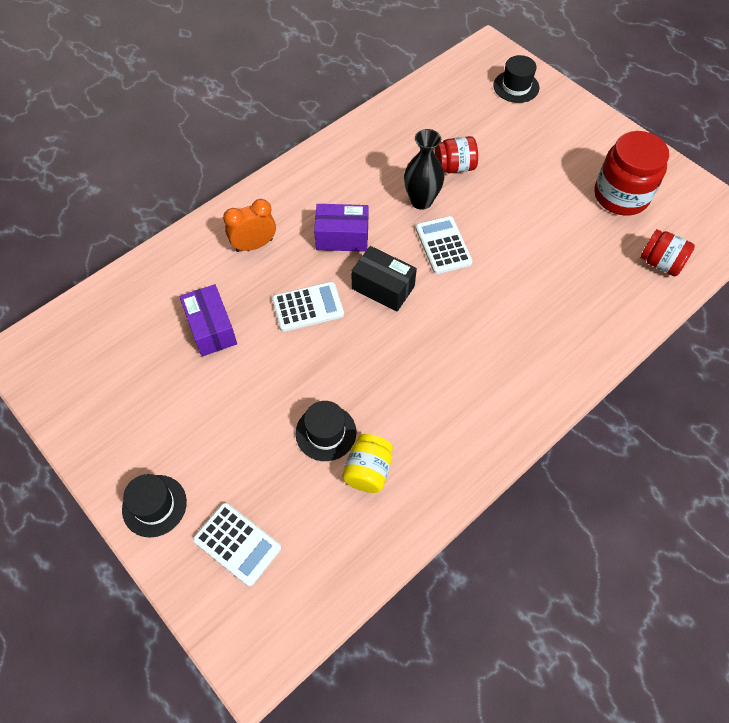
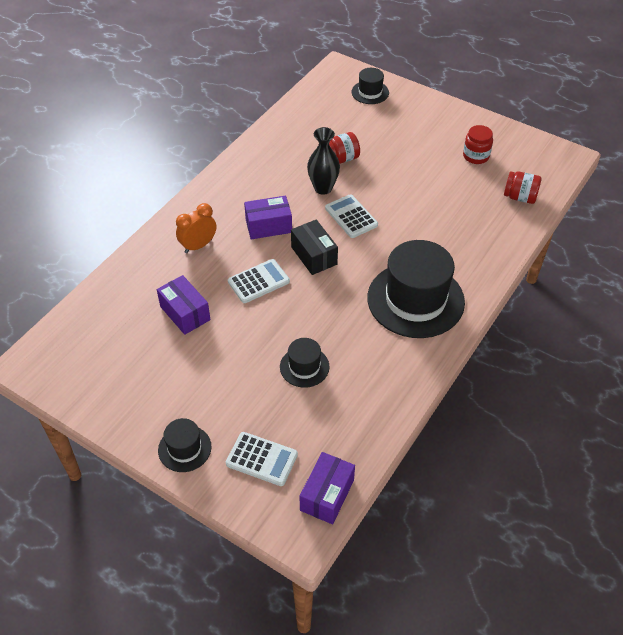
camera: 15 degrees left, 10 degrees down
(298, 614) = (327, 495): none -> purple box
(368, 471) = (346, 386): yellow jar -> none
(383, 287) = (314, 255): black box -> black box turned 45 degrees clockwise
(487, 374) = (415, 300): none -> black hat
(621, 196) = (476, 156): red jar -> red jar, size x0.59

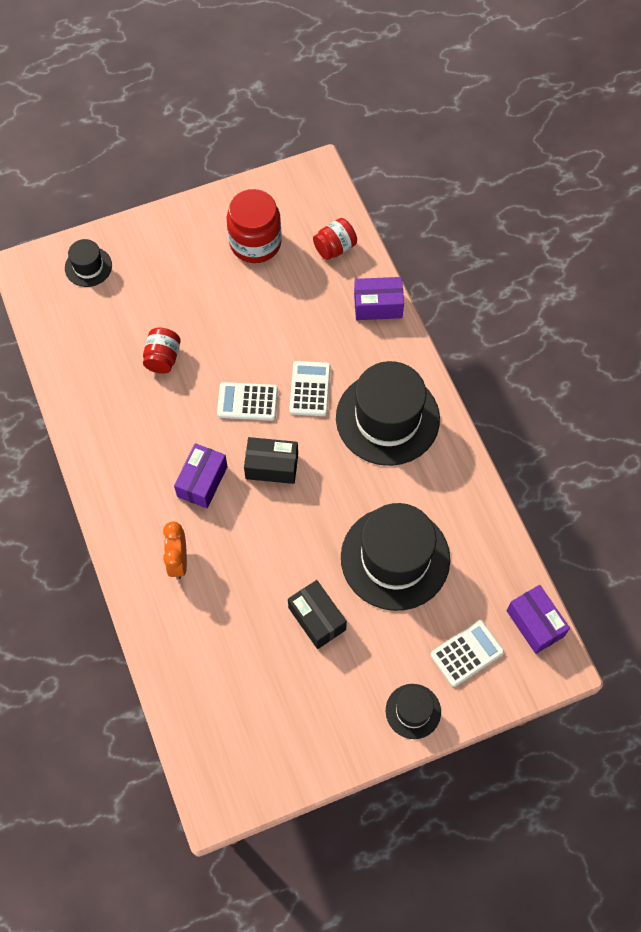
camera: 55 degrees left, 15 degrees up
(185, 313) = (257, 623): purple box -> purple box (378, 306)
(215, 345) = (317, 619): none -> black box
(258, 282) = (267, 534): white calculator -> white calculator (310, 389)
(304, 367) = (395, 558): black hat -> black hat, size x2.08
(323, 188) = (190, 401): black vase -> none
(476, 156) = (255, 243): red jar -> red jar, size x1.68

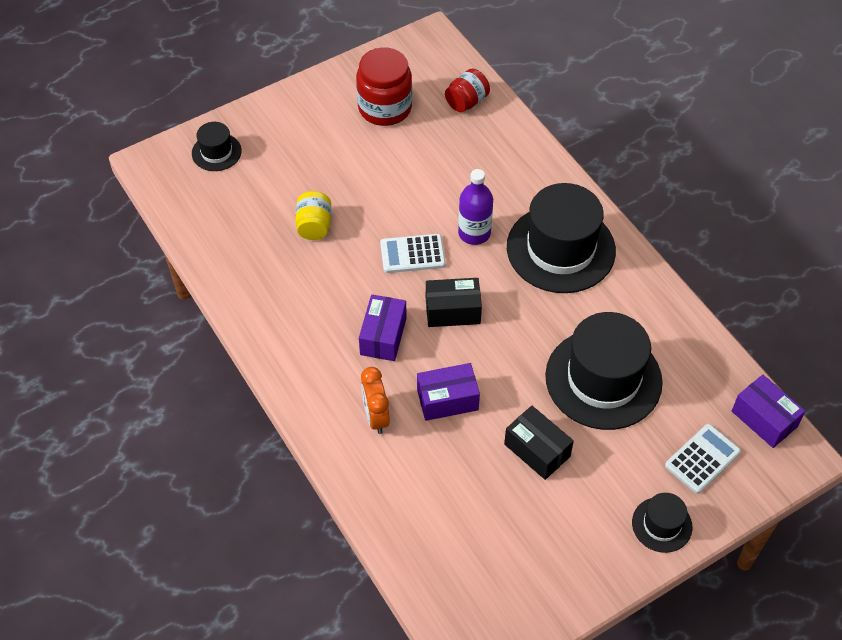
camera: 10 degrees left, 10 degrees down
(163, 358) = (314, 226): red jar -> yellow jar
(310, 389) = (474, 233): white calculator -> purple bottle
(378, 306) = (524, 148): purple box -> purple box (447, 400)

